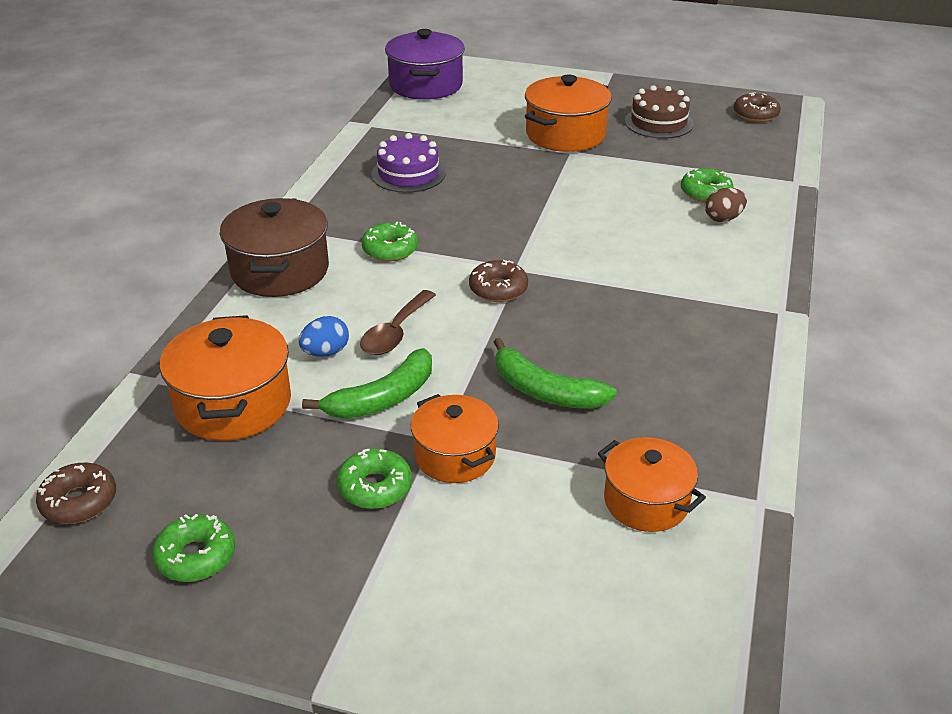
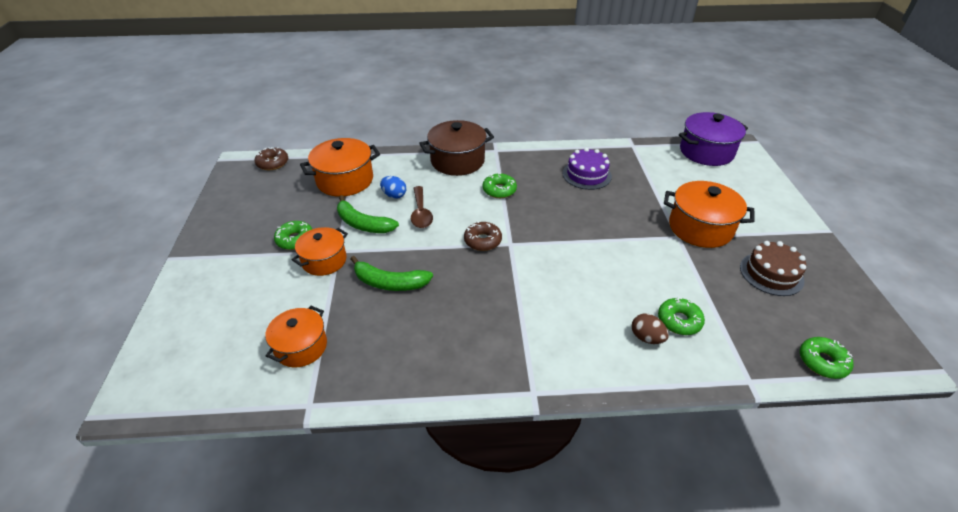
camera: 70 degrees right, 5 degrees up
(196, 556) = (244, 202): green donut -> green donut (822, 362)
(395, 333) = (421, 213): brown spoon -> brown spoon turned 105 degrees counterclockwise
(545, 391) = (389, 283): green banana -> green banana turned 90 degrees counterclockwise
(755, 114) = (855, 335): brown donut -> none

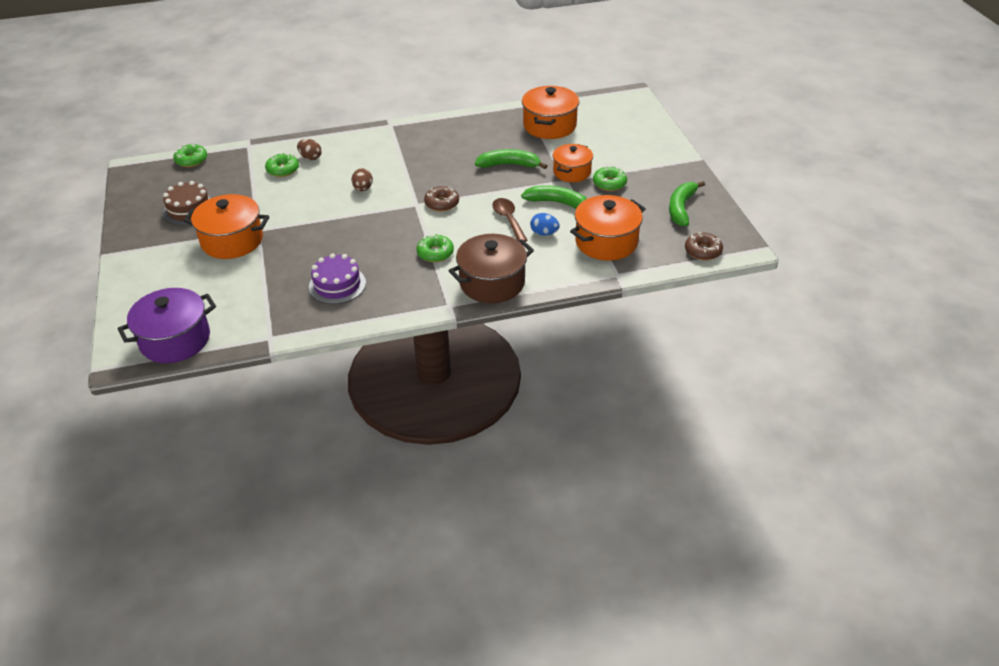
camera: 170 degrees right, 0 degrees up
(251, 202) = (681, 208): none -> green banana
(301, 347) = (549, 126): orange pot -> orange pot, size x1.51
(570, 273) = (363, 189): none -> brown egg

